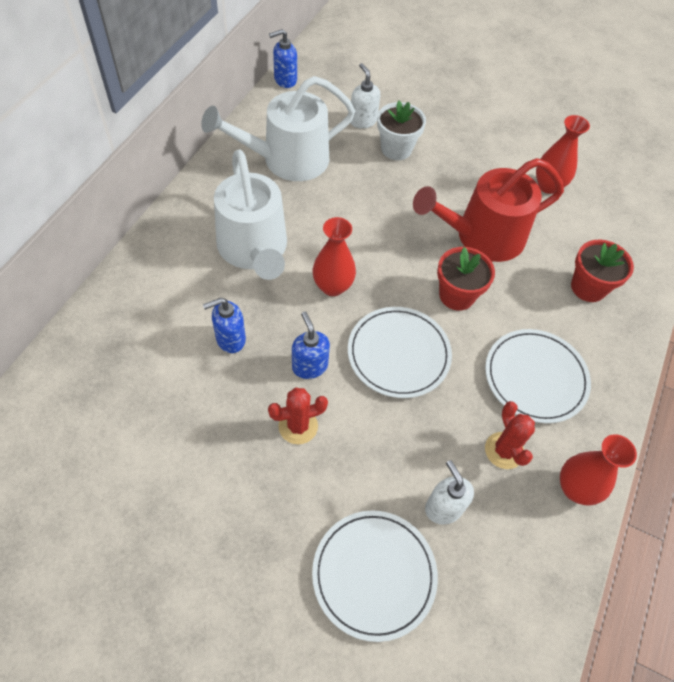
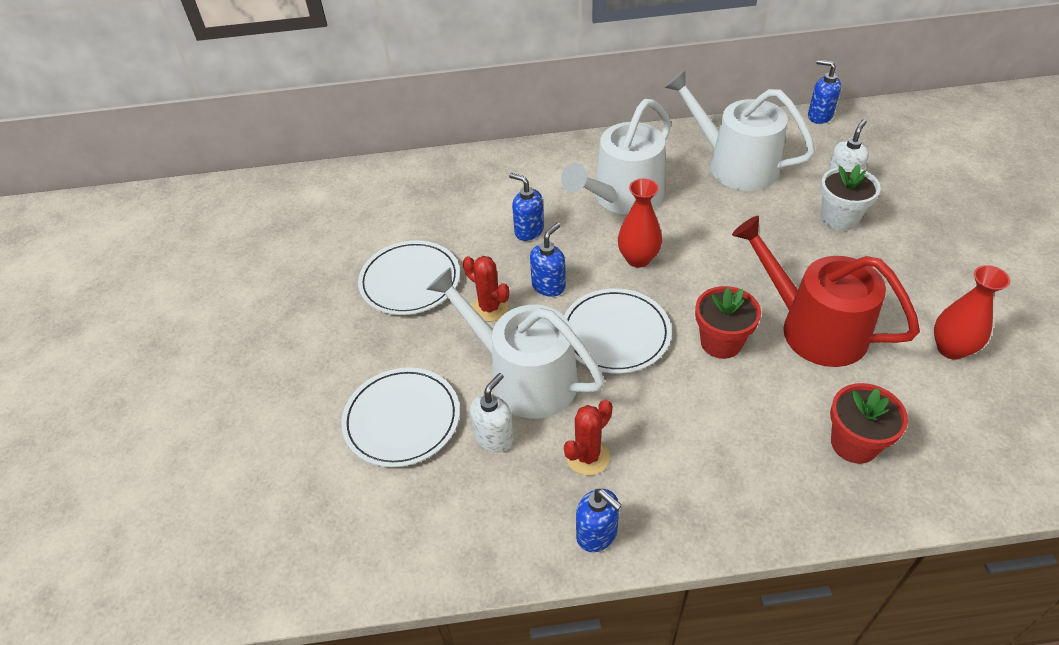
camera: 65 degrees right, 10 degrees down
(396, 446) = (524, 377): none -> white watering can
(535, 377) = (691, 446): white plate -> white plate (410, 281)
(575, 488) = (597, 534): red vase -> blue soap dispenser

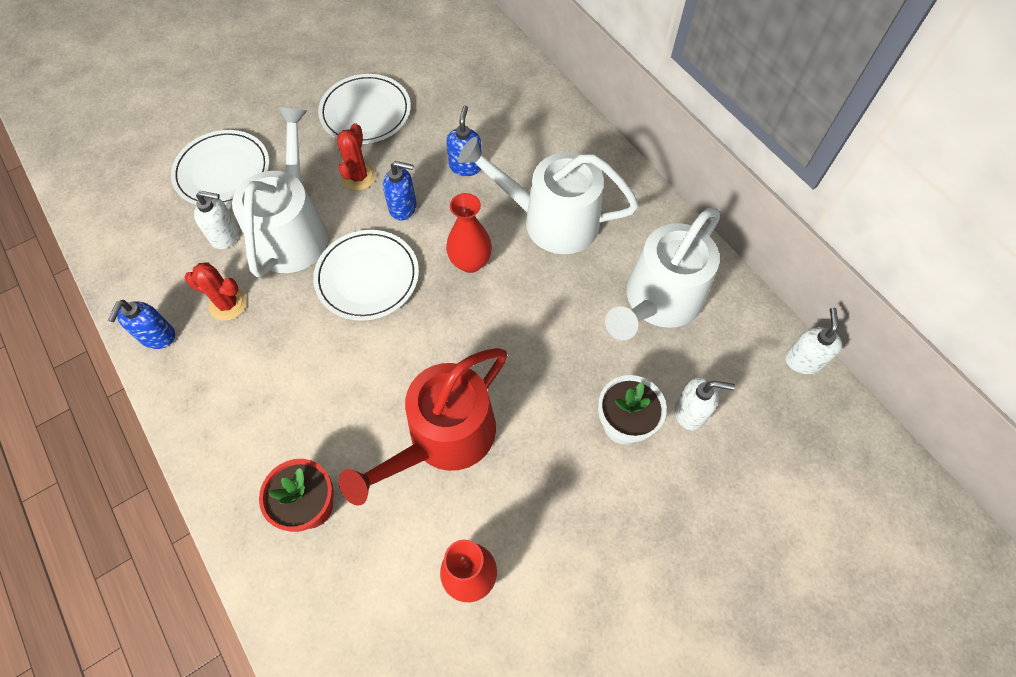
camera: 60 degrees right, 15 degrees up
(721, 342) = (391, 363): red flower pot -> none
(735, 165) = (659, 301): white watering can -> white watering can turned 150 degrees counterclockwise
(814, 328) = (444, 438): red watering can -> red watering can turned 150 degrees counterclockwise
(819, 116) = (803, 360): blue soap dispenser -> white soap dispenser

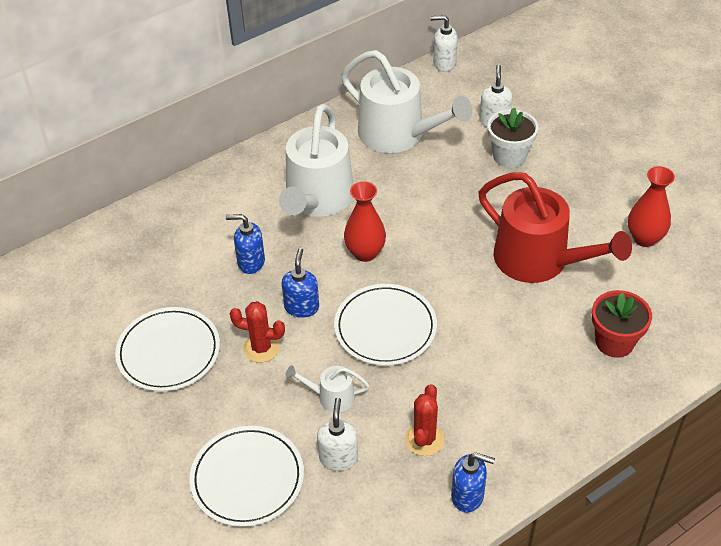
camera: 90 degrees left, 15 degrees down
(293, 231) = (331, 396): white watering can -> white watering can, size x0.45

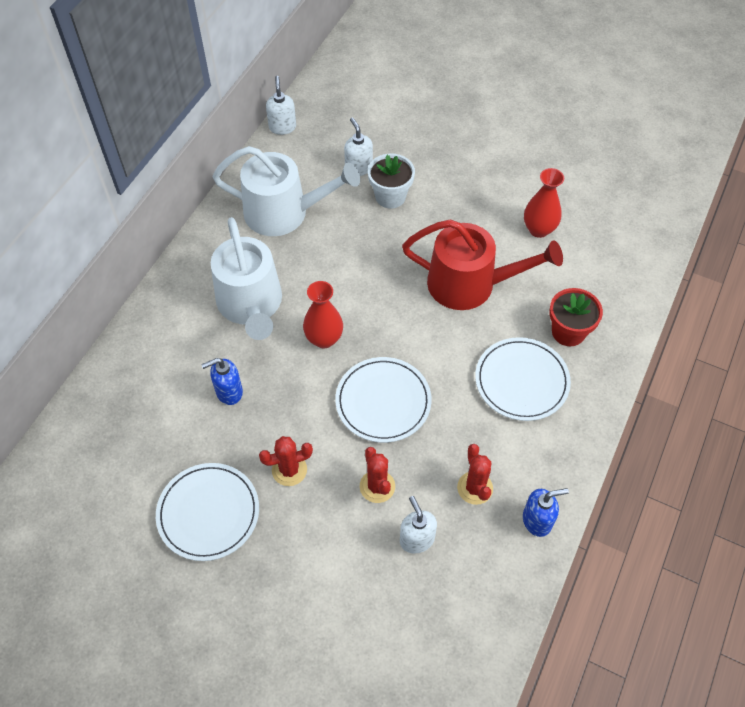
camera: 30 degrees left, 10 degrees up
(247, 478) = (352, 596): white plate -> white plate (521, 381)
(302, 307) = (301, 415): blue soap dispenser -> none
(331, 396) = (377, 486): white watering can -> red cactus
(444, 63) = (282, 127): white soap dispenser -> white soap dispenser turned 105 degrees clockwise

